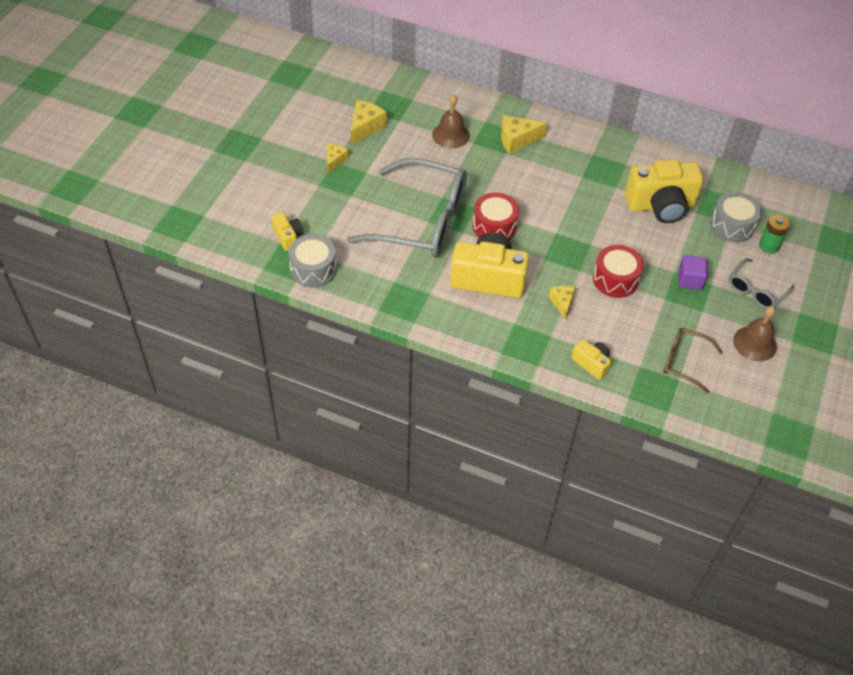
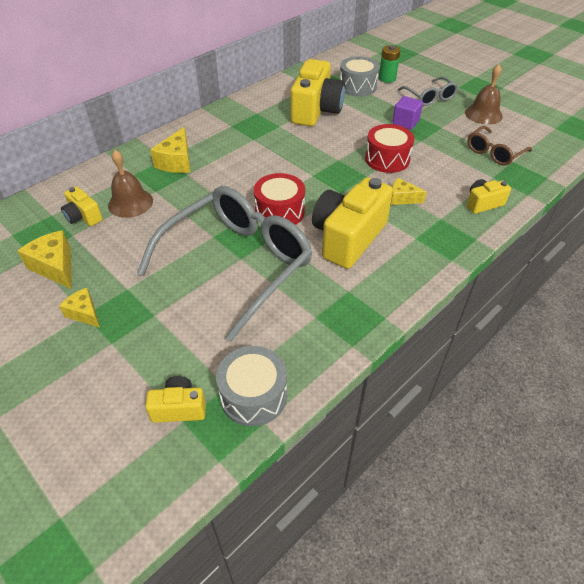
camera: 65 degrees left, 5 degrees down
(420, 117) = (83, 217): none -> yellow camera

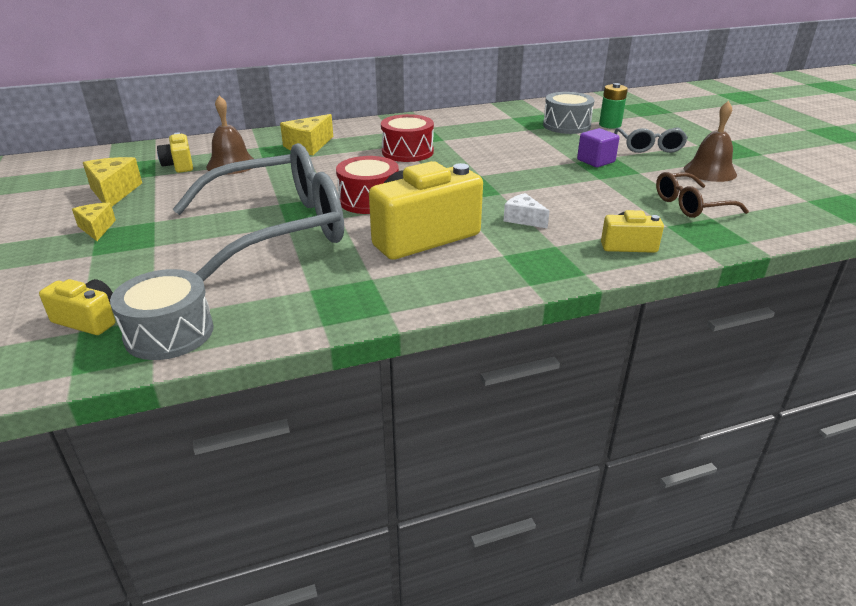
camera: 25 degrees right, 15 degrees down
(316, 111) = (497, 135): yellow camera -> none
(387, 159) = (540, 185): red drum -> red drum (407, 152)
(402, 198) = (523, 219): yellow cheese -> white cheese

